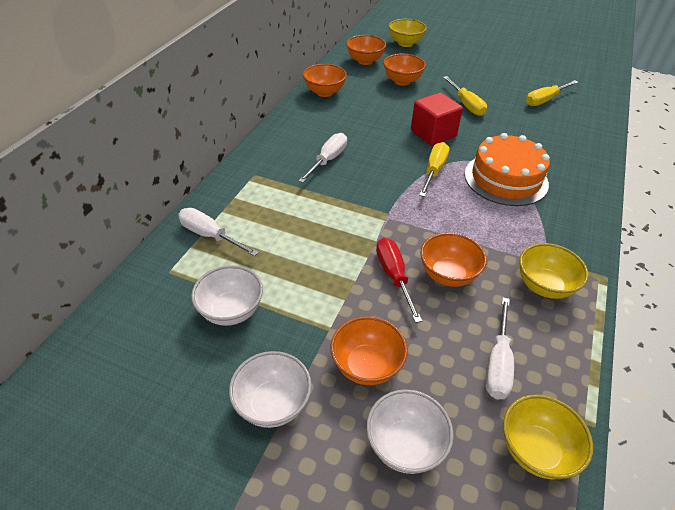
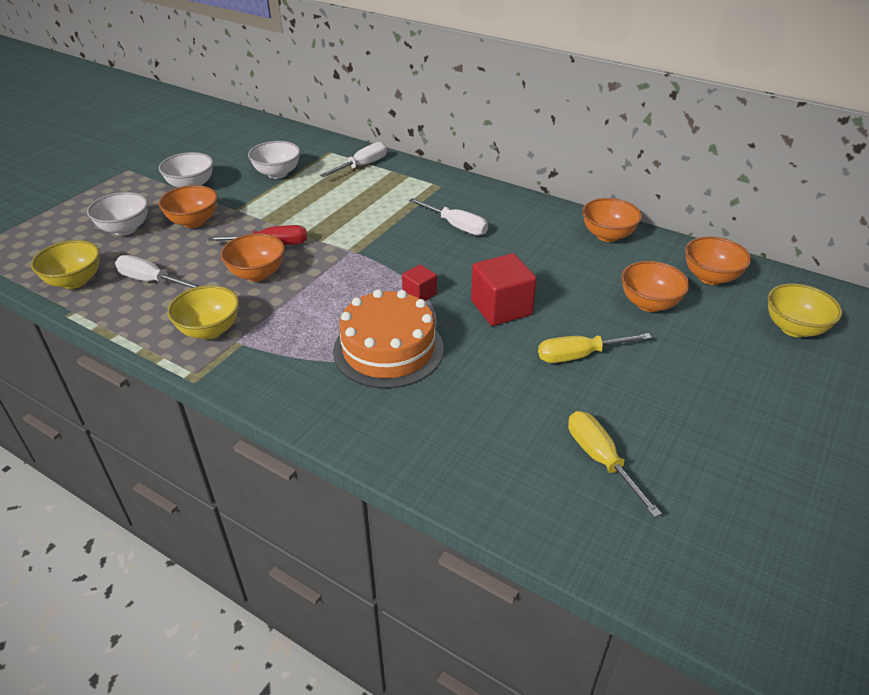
camera: 100 degrees right, 5 degrees down
(434, 171) = (419, 294): yellow screwdriver -> red cube

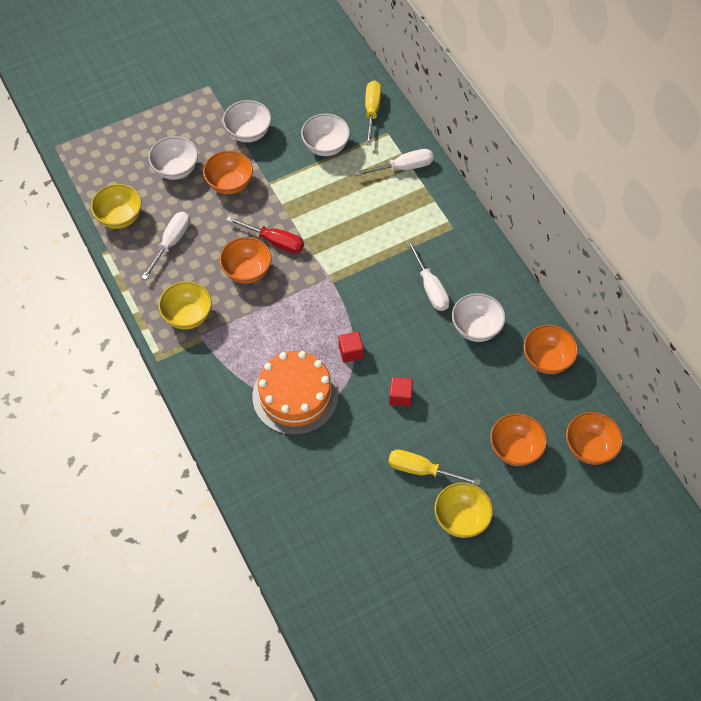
camera: 30 degrees right, 20 degrees up
(152, 281) = (171, 243): white screwdriver -> white screwdriver turned 60 degrees clockwise
(501, 308) = (400, 396): red cube -> red cube, size x0.55
(524, 237) = (476, 328): none -> white bowl
(600, 460) = (368, 558): yellow screwdriver -> yellow screwdriver (372, 111)
(794, 328) = (604, 529): yellow bowl -> yellow bowl (461, 519)

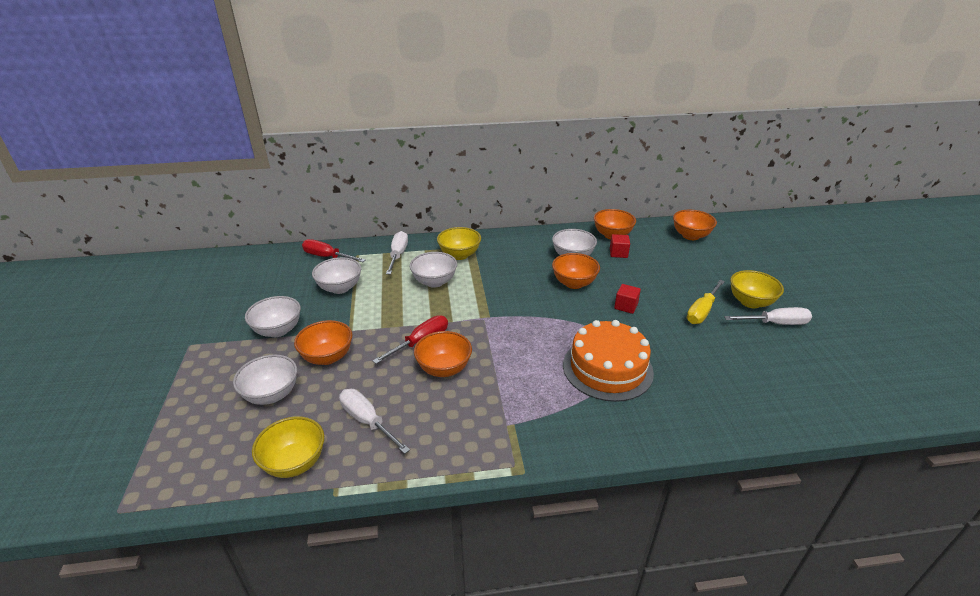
camera: 70 degrees left, 25 degrees down
(187, 316) = (475, 429): yellow bowl -> yellow bowl (459, 255)
(351, 352) = (570, 323): red cube -> red cube (618, 253)
(369, 217) = (434, 282): none -> white bowl
(372, 111) = (327, 257): yellow screwdriver -> red screwdriver
(430, 287) = (524, 268): white screwdriver -> white screwdriver (775, 323)
(515, 449) = (687, 264): orange bowl -> orange bowl (574, 283)

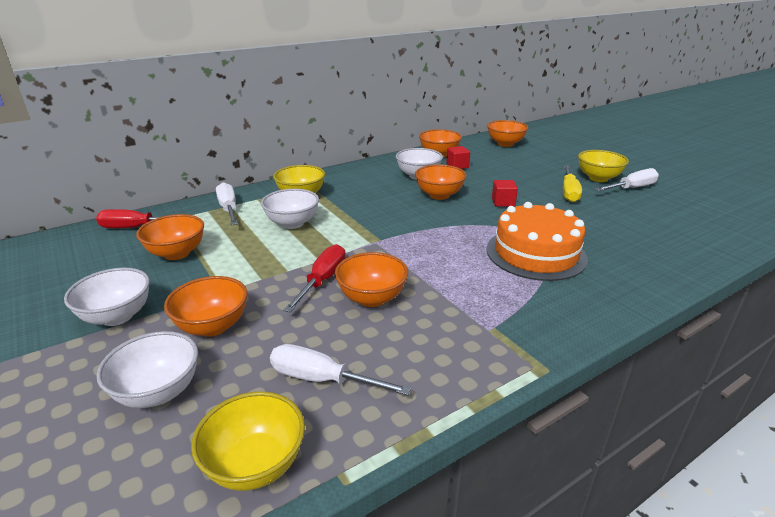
camera: 25 degrees left, 5 degrees down
(340, 288) = (177, 253): white bowl -> orange bowl

